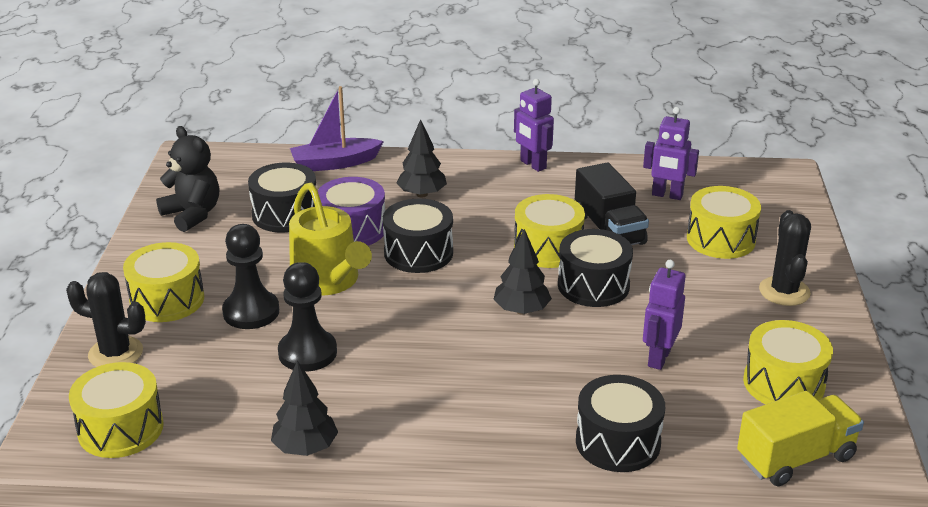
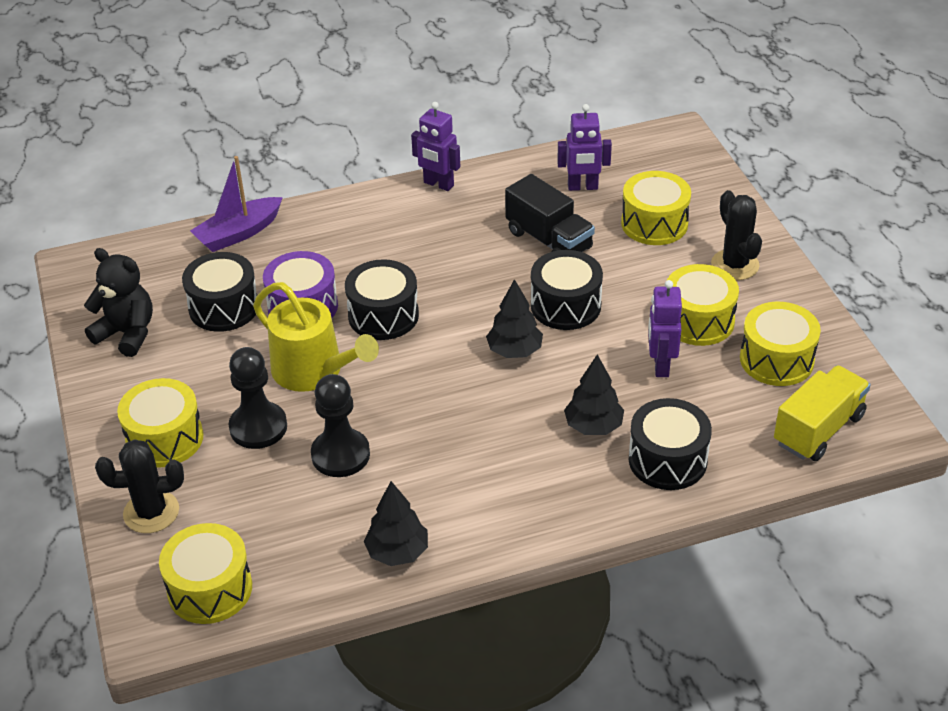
camera: 20 degrees left, 10 degrees up
(422, 194) = (348, 247): black tree -> black tree (593, 426)
(548, 248) = (503, 276): yellow drum -> yellow drum (698, 321)

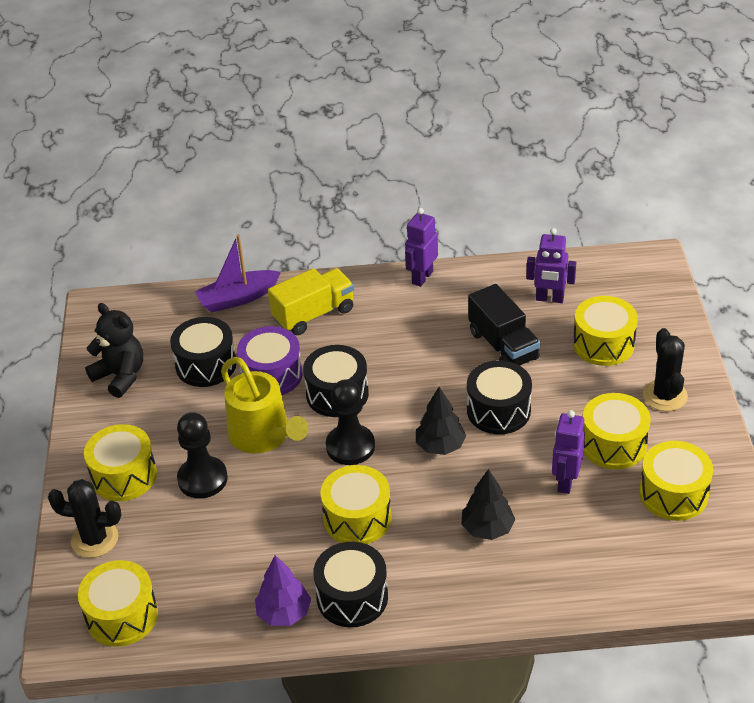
camera: 15 degrees right, 0 degrees up
(340, 455) = (263, 516): black pawn -> black pawn (350, 446)
(397, 552) = (284, 613): black tree -> purple tree
(438, 184) = (422, 277): purple robot -> purple robot turned 75 degrees clockwise
(447, 439) = (357, 518): none -> yellow drum
(667, 460) = (543, 572): black drum -> black drum (352, 597)
(818, 429) = (690, 567): yellow truck -> yellow truck (313, 314)

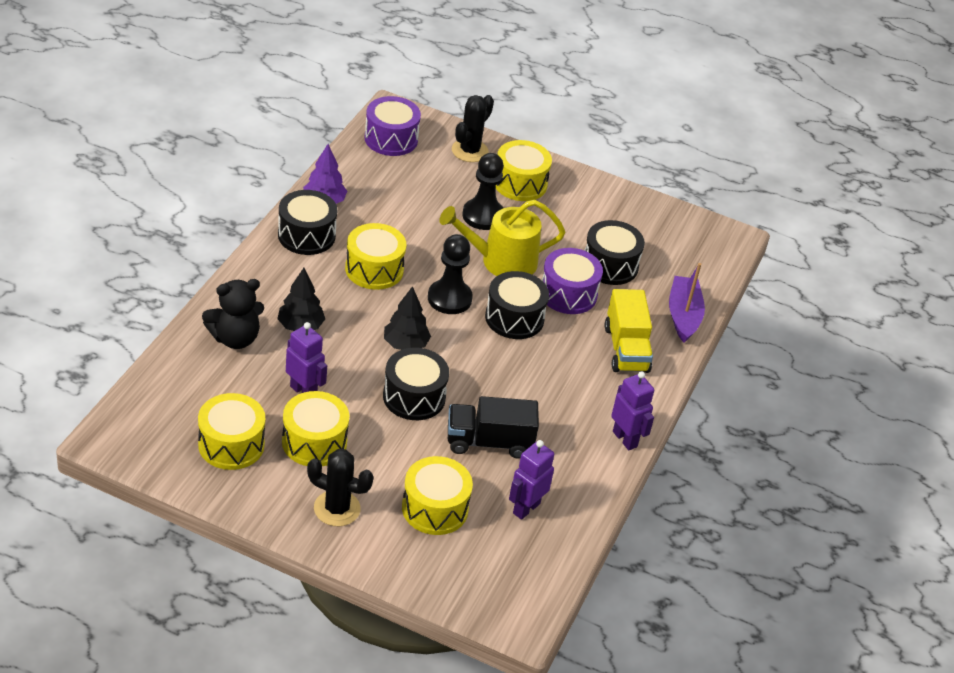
camera: 110 degrees right, 0 degrees up
(120, 376) = (633, 219): black teddy bear -> black teddy bear (235, 338)
(122, 616) = (391, 139): yellow drum -> purple drum

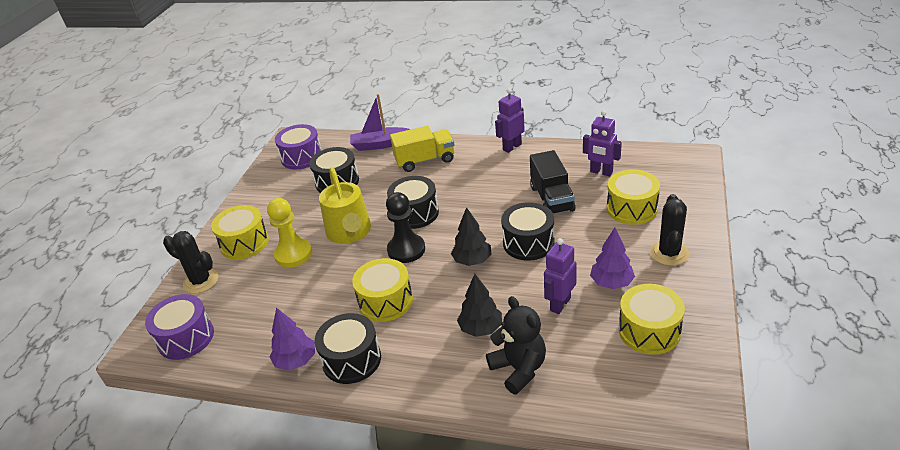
camera: 90 degrees left, 5 degrees down
(314, 442) = (611, 283): yellow drum -> purple tree
(483, 216) = (293, 254): black pawn -> yellow pawn
(568, 294) = (376, 194): purple drum -> purple drum (302, 157)

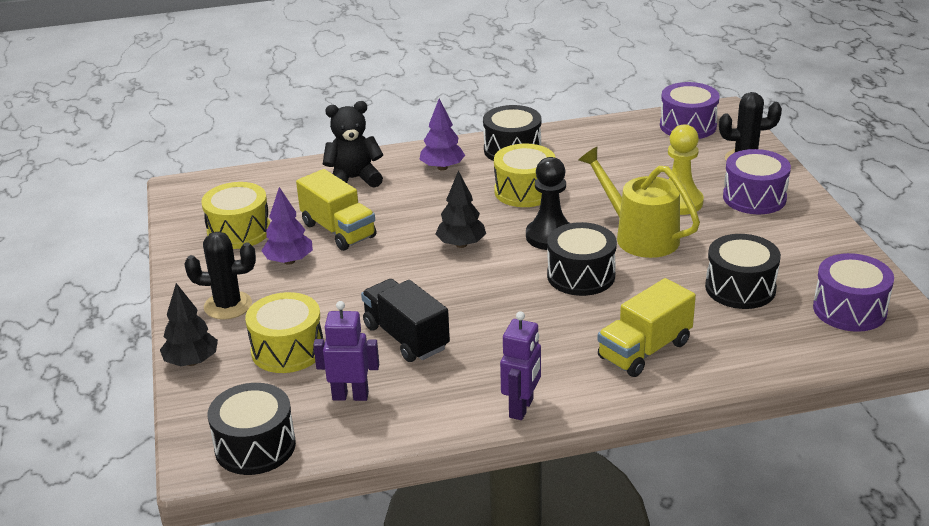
camera: 150 degrees right, 5 degrees down
(244, 243) = (754, 198): yellow drum -> purple drum
(296, 361) = (562, 138): purple tree -> purple tree (442, 167)
(380, 144) = (751, 360): purple boat -> none
(481, 328) = (408, 195): black tree -> black tree (191, 361)
(519, 369) = (354, 179): black teddy bear -> black teddy bear turned 135 degrees clockwise
(528, 243) = (406, 277): black drum -> black drum (255, 446)
(560, 304) = (338, 230): purple robot -> yellow truck
(669, 253) = (228, 305): black cactus -> black cactus turned 75 degrees counterclockwise

